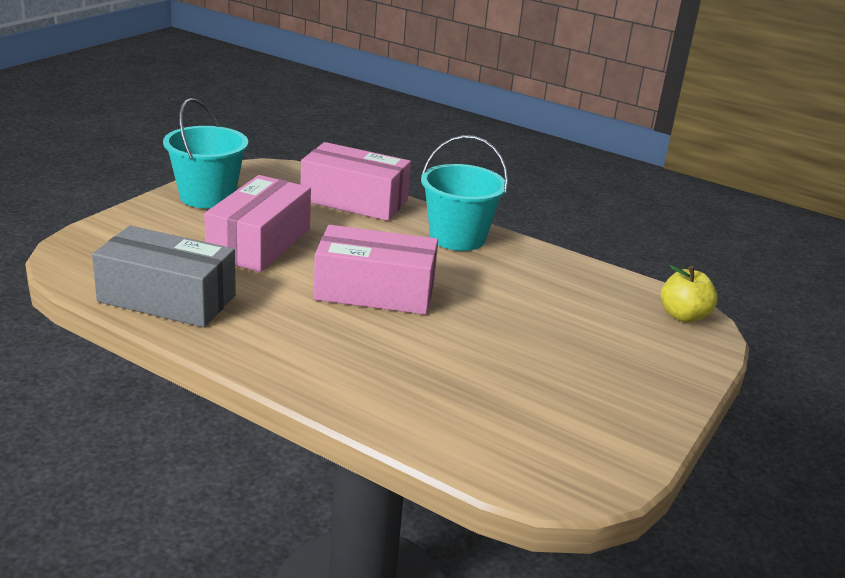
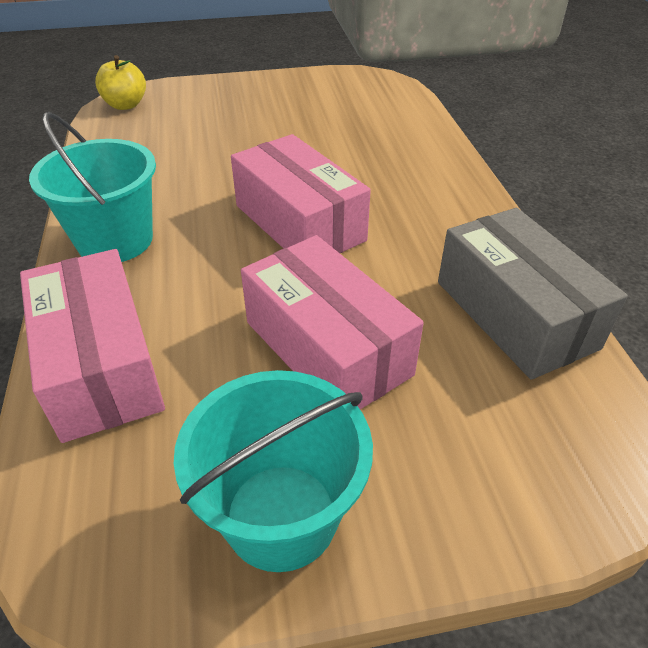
camera: 130 degrees left, 15 degrees up
(259, 243) = (327, 348): pink box -> pink box turned 75 degrees clockwise

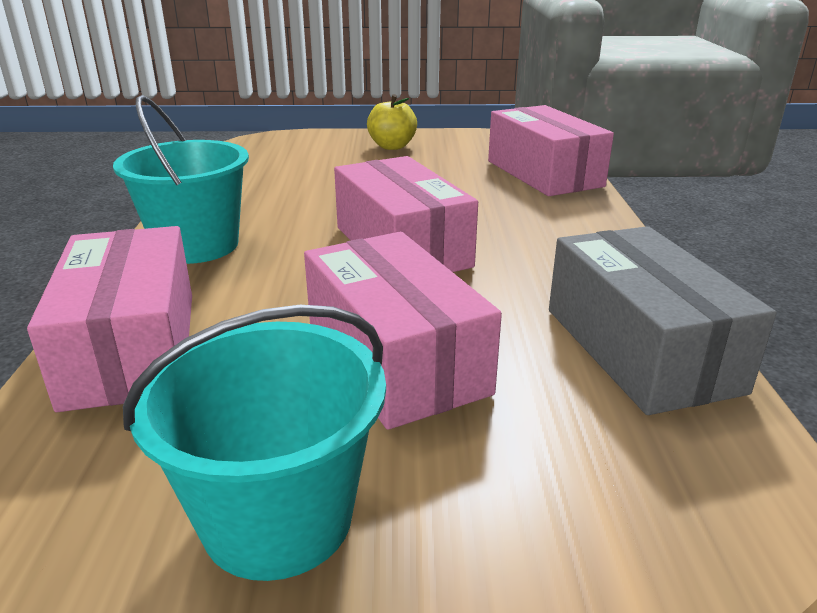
camera: 10 degrees right, 15 degrees down
(125, 105) = (255, 145): yellow apple -> yellow apple (392, 146)
(401, 121) = (544, 173): none -> pink box

